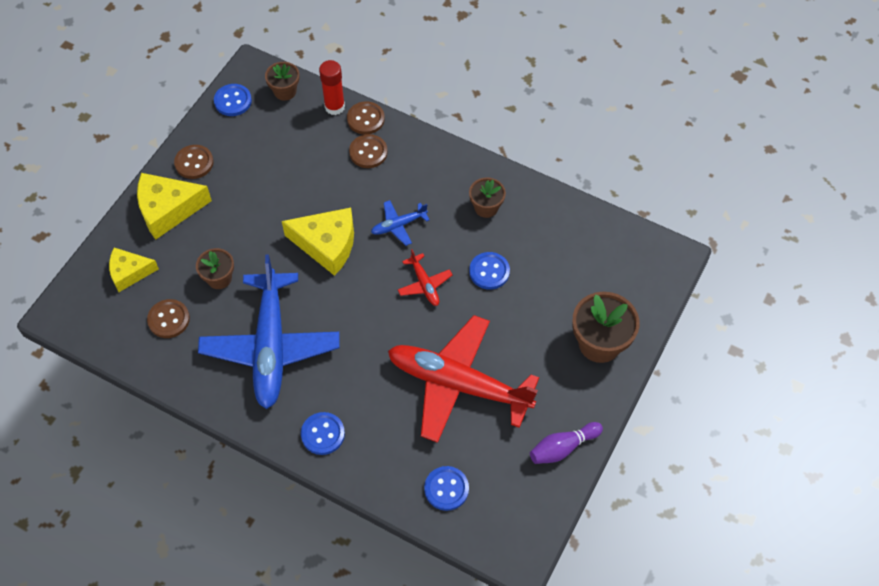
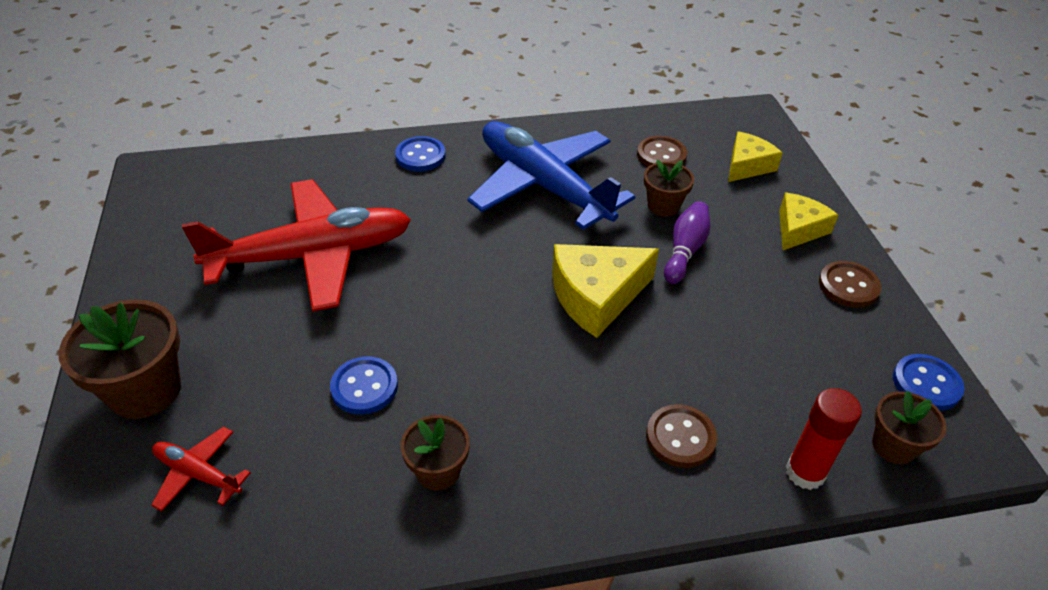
camera: 140 degrees right, 15 degrees down
(168, 209) = (799, 229): yellow cheese -> yellow cheese, size x0.64
(365, 119) = (743, 485): brown button -> none
(398, 225) = (536, 369): blue plane -> none
(424, 284) = (438, 324): red plane -> red plane (198, 474)
(446, 489) = (260, 177): blue button -> none
(562, 447) = (145, 264): purple bowling pin -> purple bowling pin (685, 250)

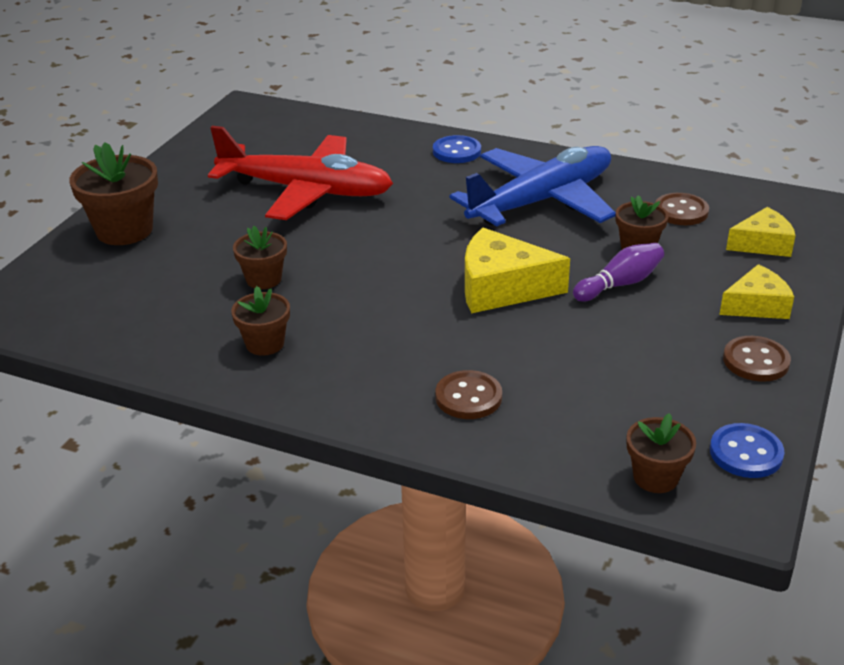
camera: 35 degrees right, 10 degrees down
(198, 474) = (114, 285): red plane -> none
(364, 387) = (263, 279): blue button -> brown flower pot
(544, 185) = (541, 201): blue plane -> blue plane turned 60 degrees clockwise
(805, 472) = (549, 459): red glue stick -> none

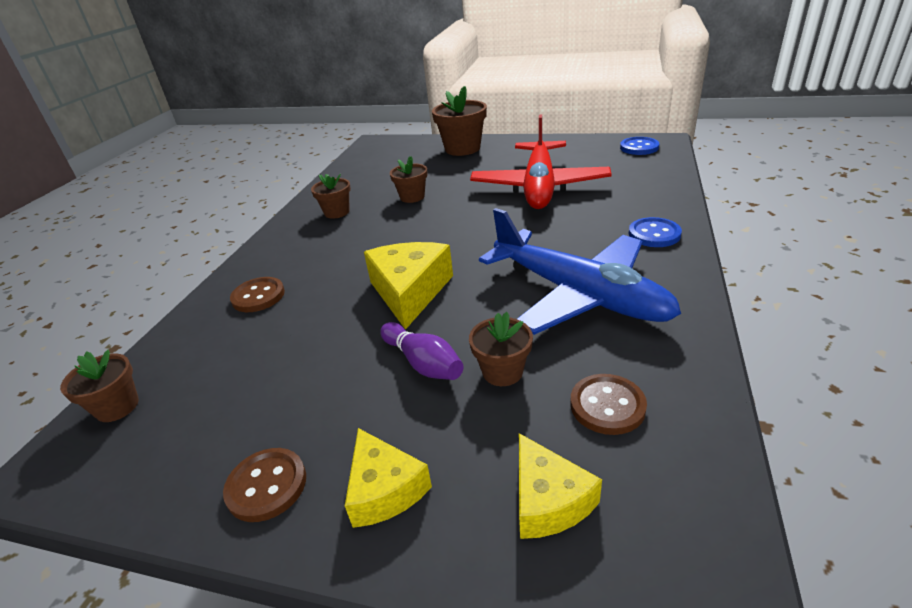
camera: 85 degrees right, 0 degrees up
(746, 453) = (116, 474): blue button -> blue button (639, 147)

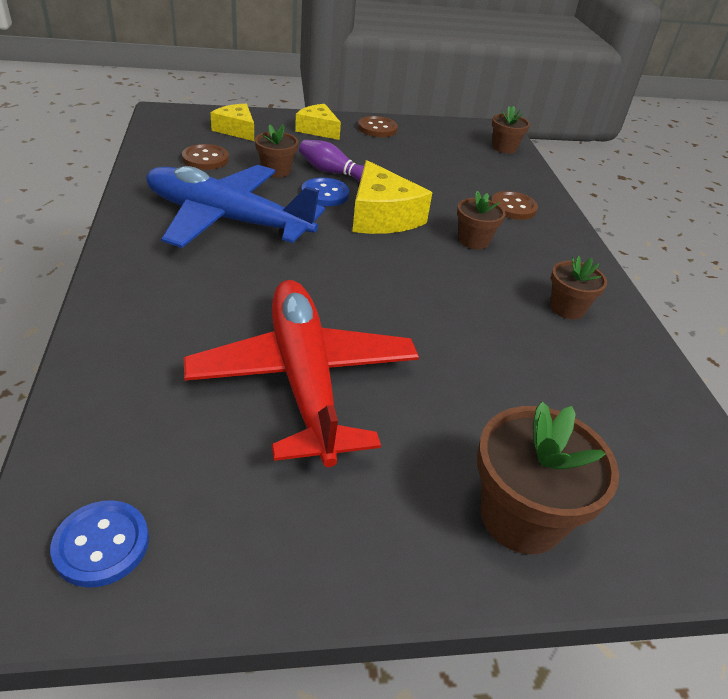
camera: 150 degrees right, 5 degrees up
(412, 197) = (491, 344): brown flower pot -> brown flower pot (474, 240)
(654, 234) = (139, 289): blue button -> blue button (325, 194)

